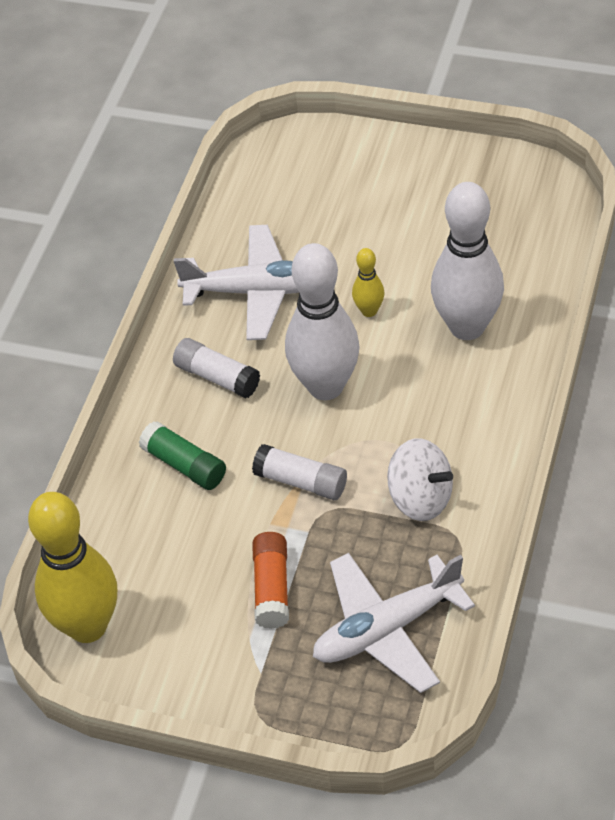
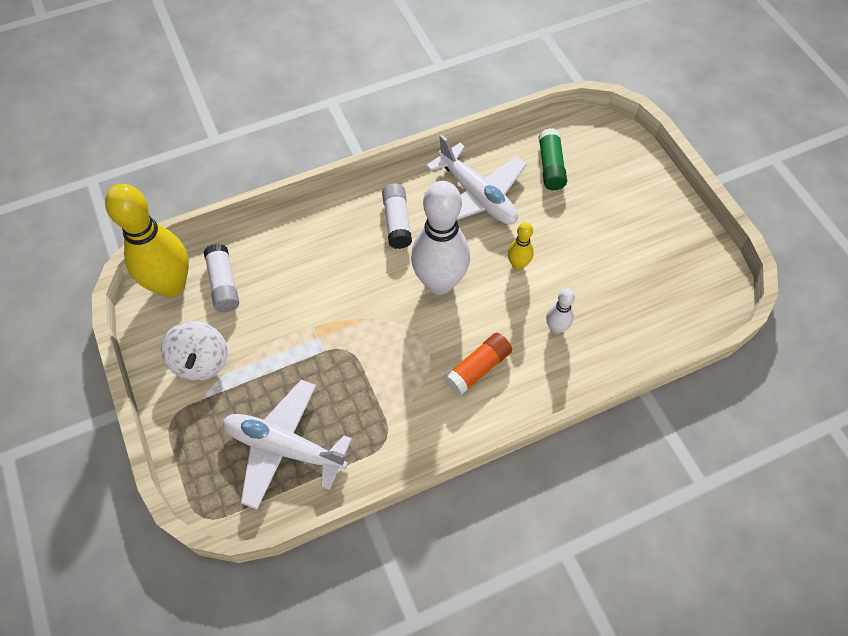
camera: 45 degrees right, 10 degrees up
(184, 465) = (320, 252): green glue stick -> green glue stick (550, 166)
(272, 588) = (267, 361): orange glue stick -> orange glue stick (478, 368)
(301, 482) = (357, 320): white glue stick -> white glue stick (223, 284)
(420, 498) = (398, 396): white spinning top -> white spinning top (201, 361)
(467, 327) = (556, 328): white bowling pin -> white bowling pin, size x0.46

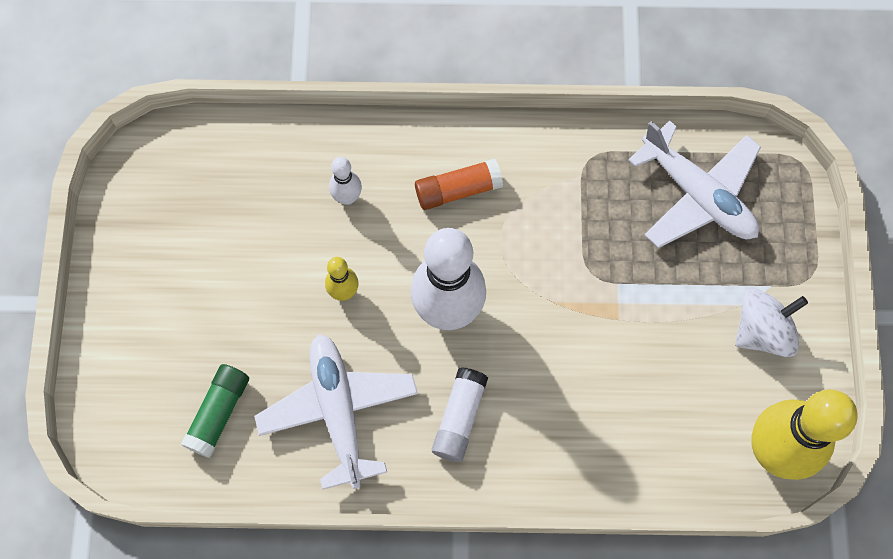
camera: 155 degrees left, 10 degrees up
(201, 361) = (762, 331): white spinning top -> white spinning top turned 45 degrees clockwise
(223, 284) = (709, 423): white glue stick -> none

